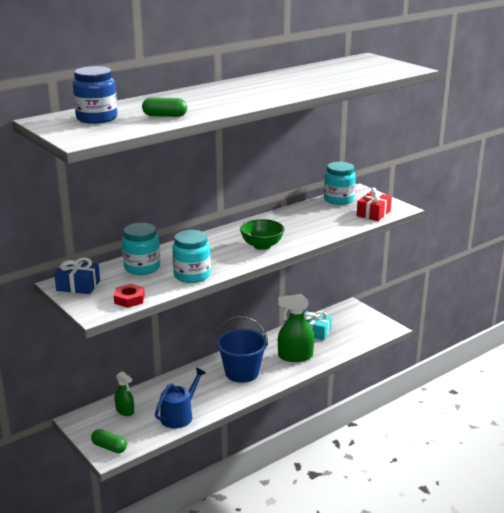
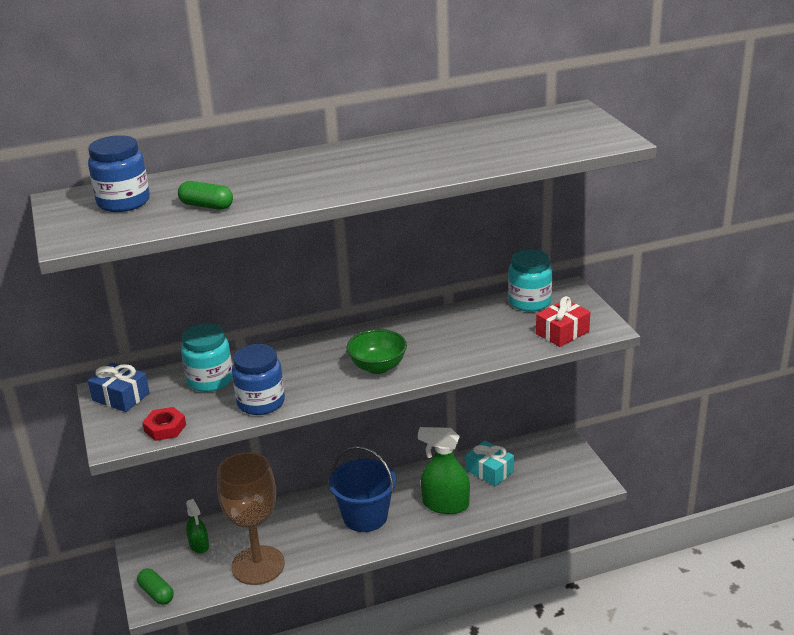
camera: 20 degrees right, 5 degrees up
(179, 415) = (258, 565): blue watering can -> brown goblet
(192, 275) = (261, 402): turquoise jar -> blue jar

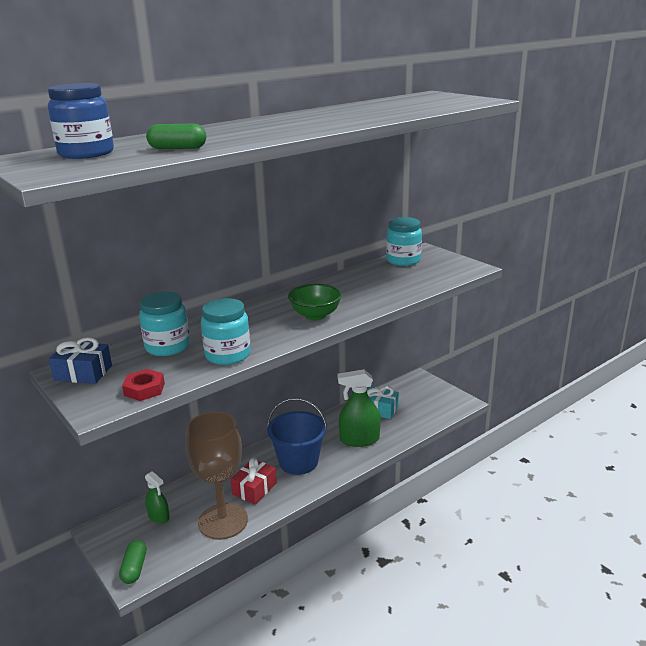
camera: 20 degrees left, 5 degrees down
(156, 593) = (134, 568): green capsule -> green capsule turned 60 degrees clockwise
(261, 402) = (228, 355): blue jar -> turquoise jar
(562, 332) = (444, 274): red gift -> red gift (254, 489)

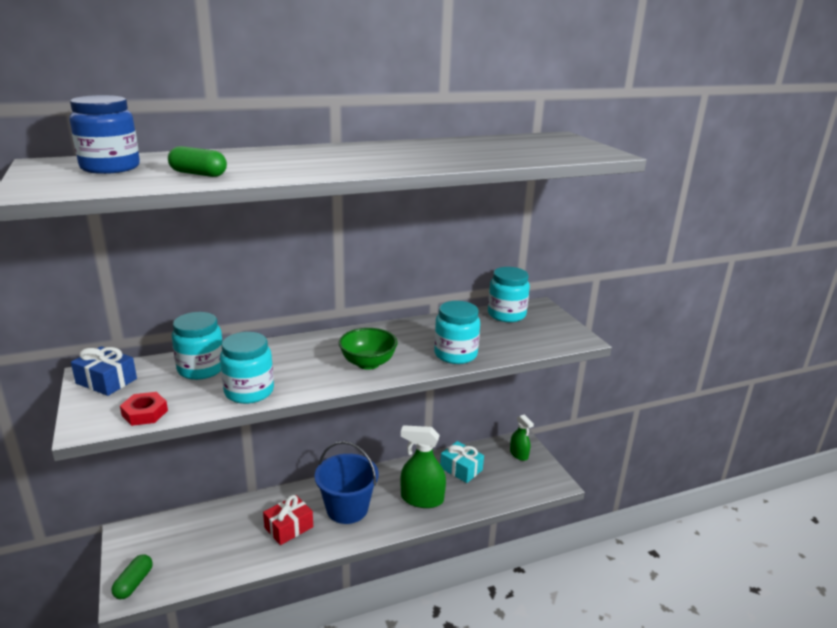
camera: 15 degrees right, 0 degrees up
(159, 516) = (185, 533): green spray bottle -> green spray bottle (519, 454)
(223, 521) = (240, 555): brown goblet -> none
(384, 296) = (455, 354): none -> turquoise jar

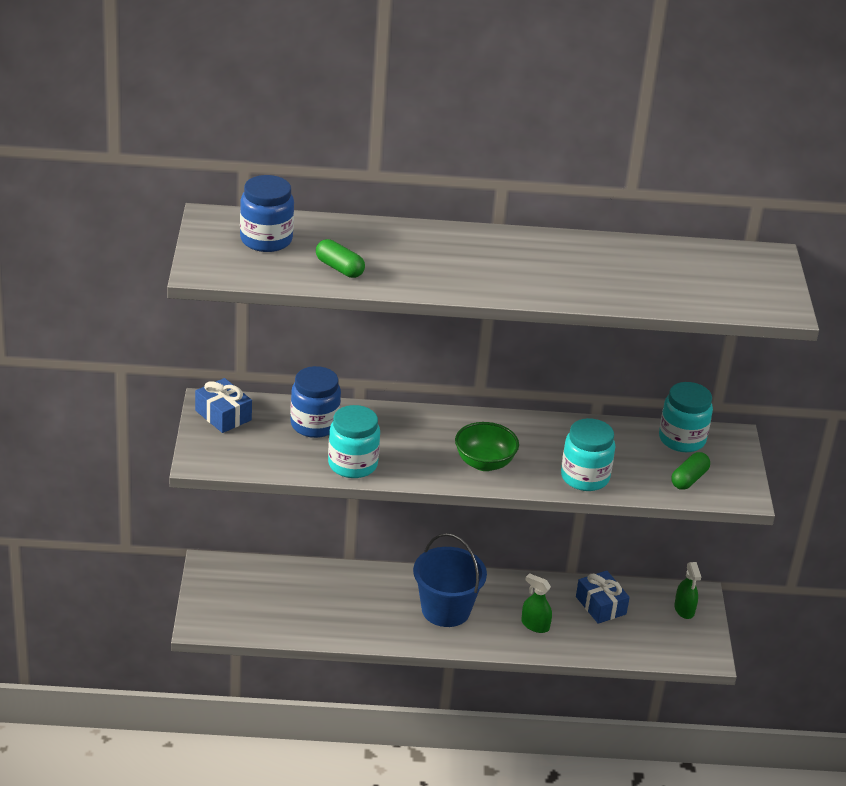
camera: 20 degrees right, 10 degrees up
(134, 583) = (208, 617): green capsule -> green capsule (689, 479)
(145, 413) = (252, 462): red nut -> none
(201, 369) = (314, 424): turquoise jar -> blue jar
(289, 527) = (375, 610): red gift -> none
(422, 499) = (535, 625): green spray bottle -> green spray bottle, size x0.59
(461, 469) = (600, 605): turquoise gift -> blue gift

